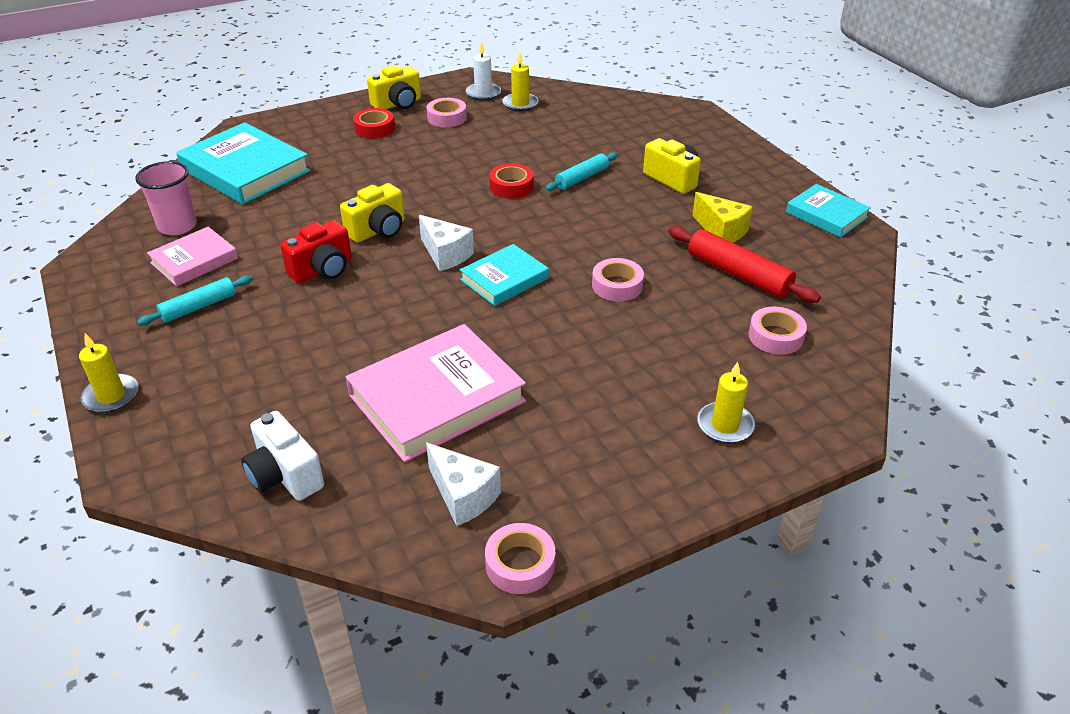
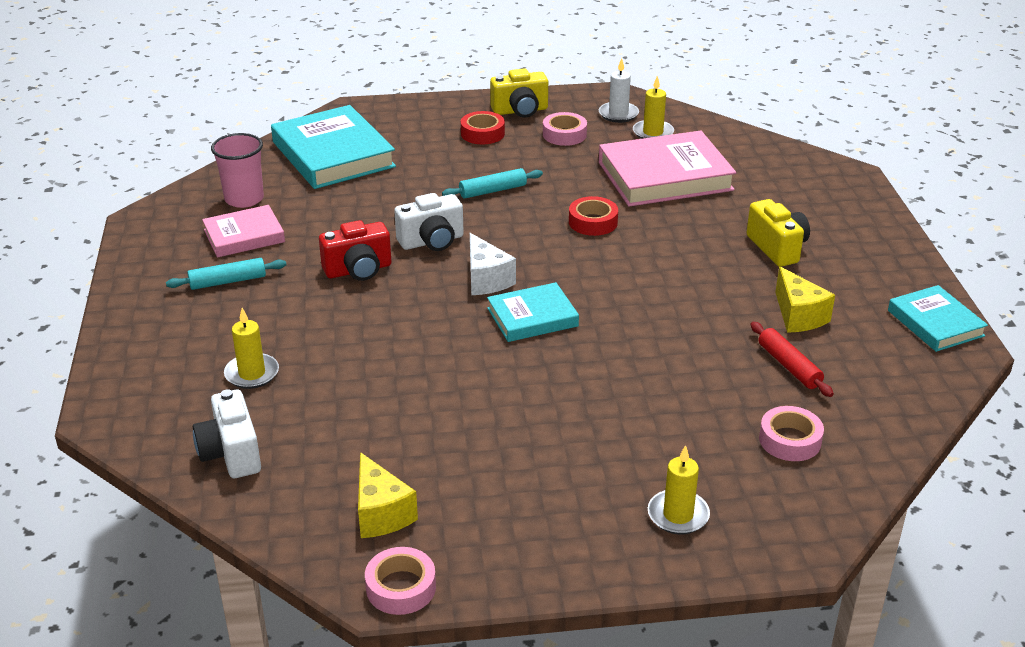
camera: 20 degrees right, 5 degrees down
(111, 396) = (117, 346): yellow candle -> yellow candle (252, 373)
(378, 230) = (432, 241): yellow camera -> white camera
(436, 398) = (403, 418): pink book -> pink book (665, 176)
(463, 496) = (381, 513): white cheese -> yellow cheese
(582, 178) = (675, 227): turquoise rolling pin -> turquoise rolling pin (493, 191)
(617, 285) = (647, 349): pink tape -> none
(738, 274) = (789, 366): red rolling pin -> red rolling pin, size x0.65

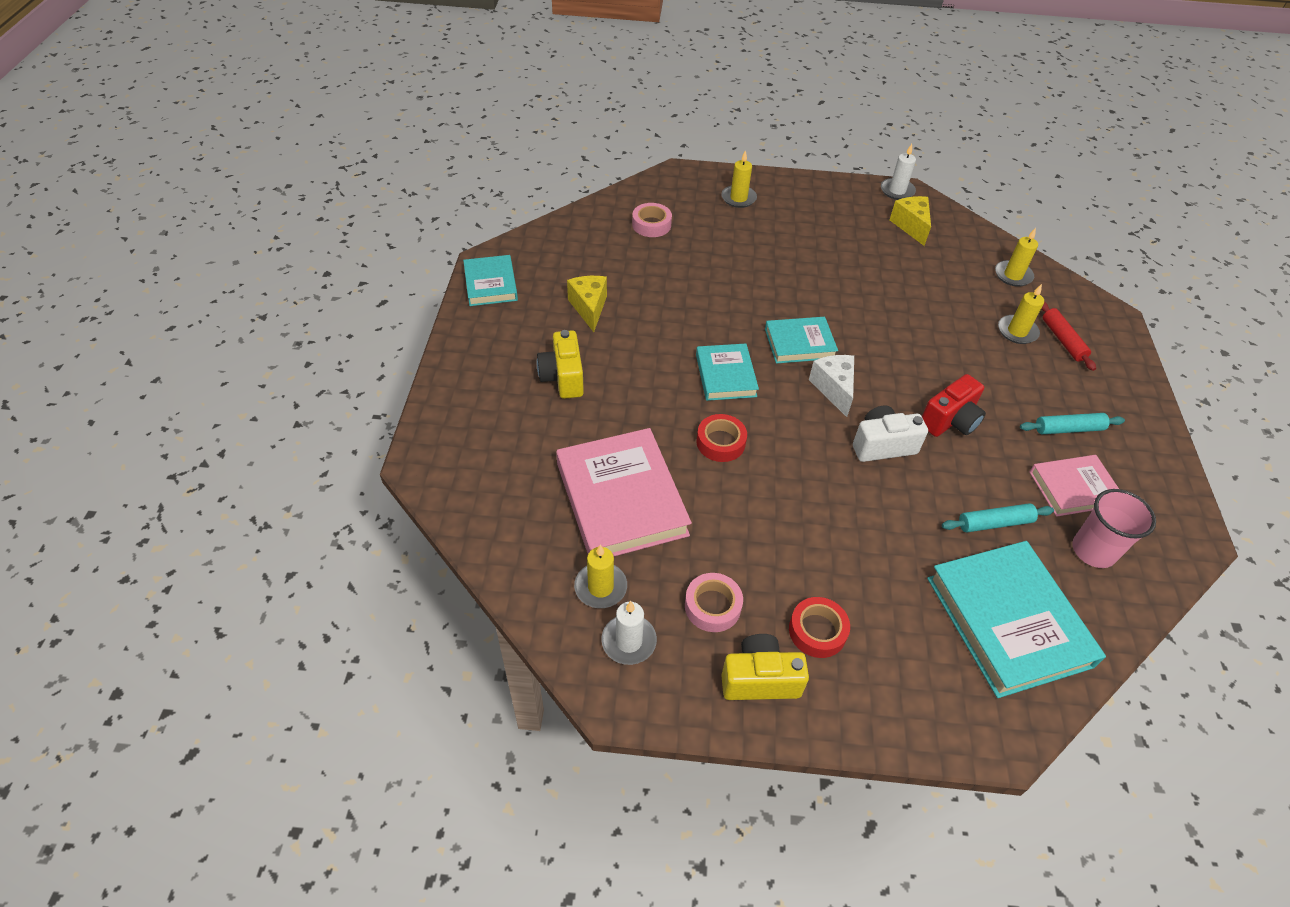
camera: 170 degrees left, 15 degrees up
(231, 453) = (1013, 275): white camera -> yellow candle
(358, 270) = (950, 421): red camera -> red camera turned 150 degrees clockwise
(401, 587) = (897, 191): pink tape -> white candle
(493, 191) = (815, 511): turquoise rolling pin -> turquoise rolling pin (994, 523)
(608, 274) = (725, 375): none -> turquoise book
(665, 176) = (621, 499): pink book -> pink book turned 75 degrees clockwise
(789, 366) = (621, 270): red rolling pin -> red rolling pin (1062, 340)

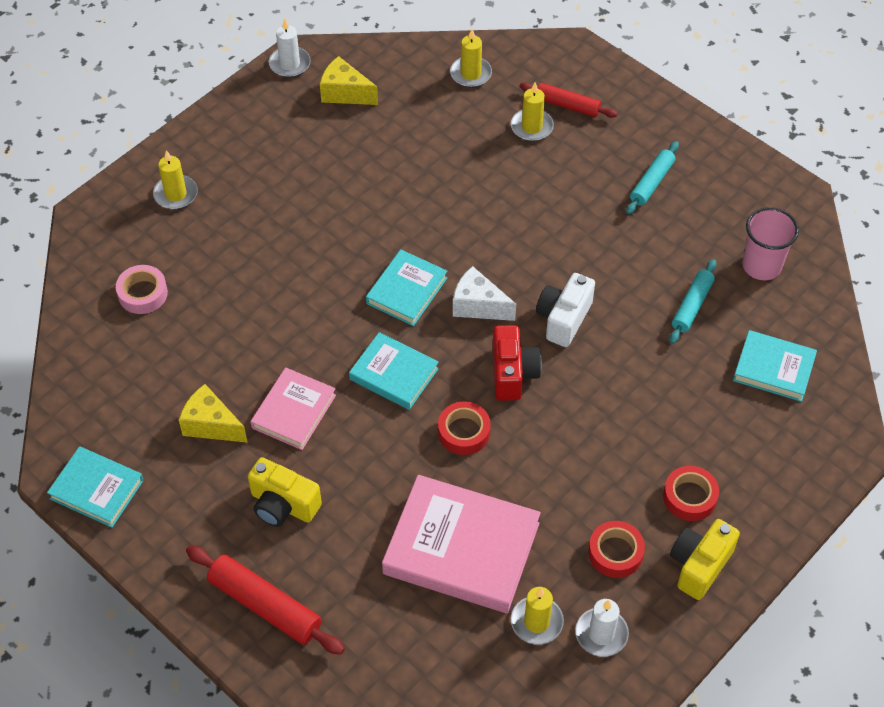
camera: 50 degrees left, 5 degrees up
(476, 413) = (265, 605): none -> red rolling pin
(712, 606) = (615, 553): pink tape -> red tape
(950, 421) = (579, 253): red camera -> red camera (512, 373)
(1008, 621) = (773, 369): turquoise book -> turquoise book, size x0.58
(1073, 488) = (703, 229): pink book -> pink book (294, 411)

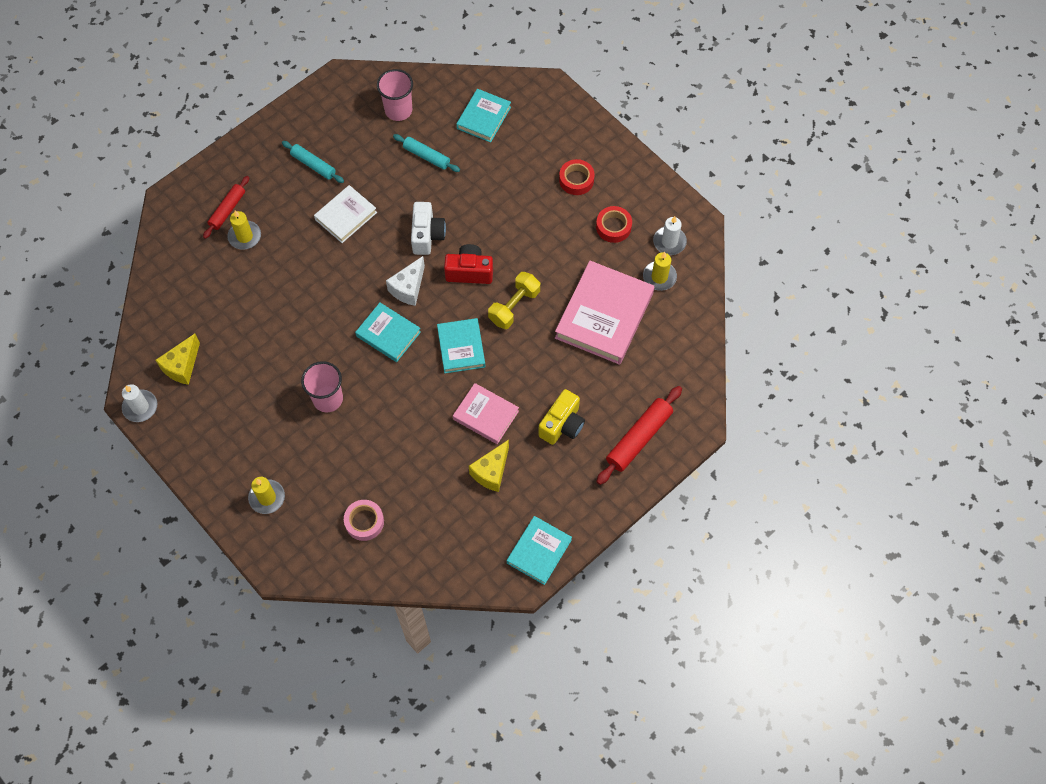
camera: 85 degrees left, 10 degrees up
(309, 237) = (328, 399): none -> pink cup
(394, 374) = (461, 347): turquoise book -> turquoise book turned 45 degrees counterclockwise
(464, 432) = (514, 306): red tape -> yellow dumbbell
(471, 74) = (180, 273): yellow candle -> none
(563, 319) = (427, 235): white camera -> white camera turned 120 degrees counterclockwise
(579, 226) = (346, 216): none -> white book
(699, 565) = (625, 182): yellow camera -> none

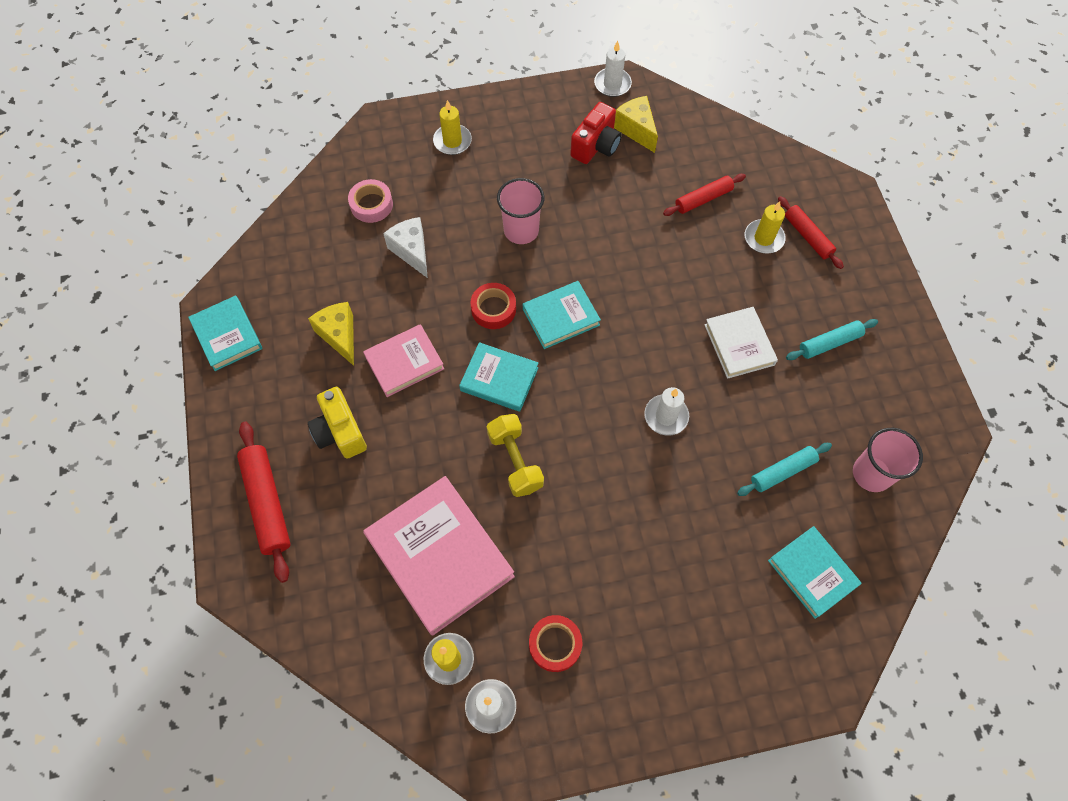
camera: 120 degrees right, 0 degrees up
(229, 290) = (703, 199): none -> red rolling pin
(408, 288) = (606, 363): white cheese -> white cheese (412, 251)
(427, 235) = (666, 416): white camera -> white candle
(469, 272) = (590, 437): red camera -> red camera (596, 146)
(576, 180) = (652, 638): red tape -> red tape (493, 309)

